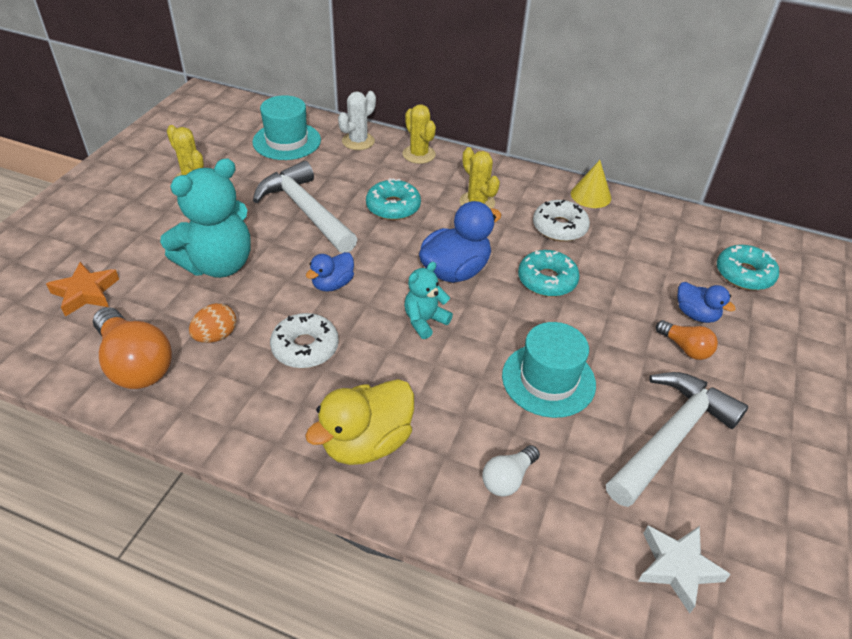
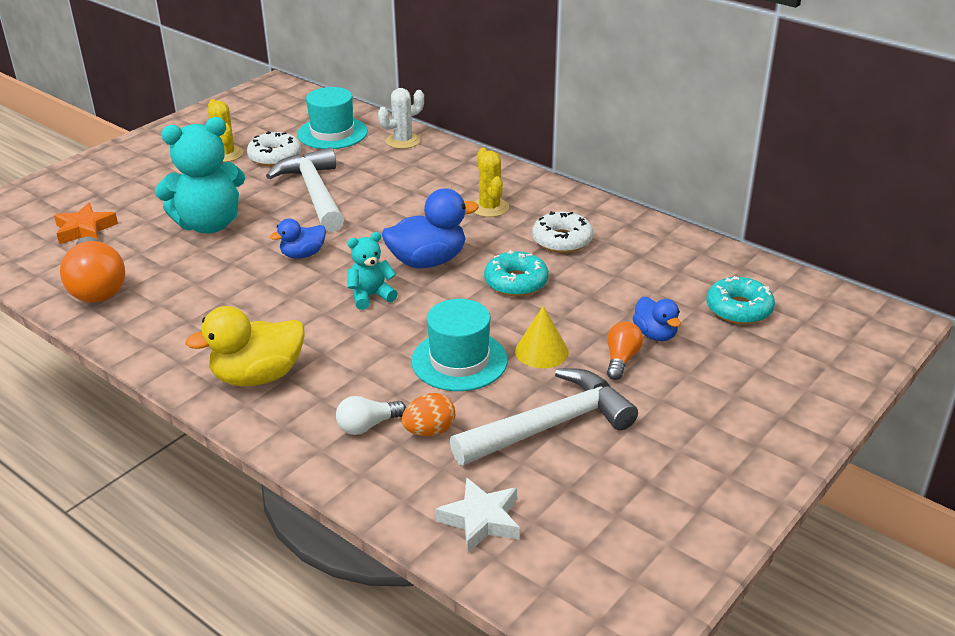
camera: 20 degrees right, 10 degrees down
(216, 336) = (175, 278): orange egg -> orange egg (429, 431)
(305, 347) = (247, 298): white donut -> white donut (275, 157)
(393, 207) = (401, 200): turquoise donut -> none
(419, 154) = (457, 159): yellow cactus -> none
(591, 195) = (617, 217): yellow cone -> yellow cone (541, 351)
(685, 348) = (621, 359): orange light bulb -> orange light bulb turned 135 degrees counterclockwise

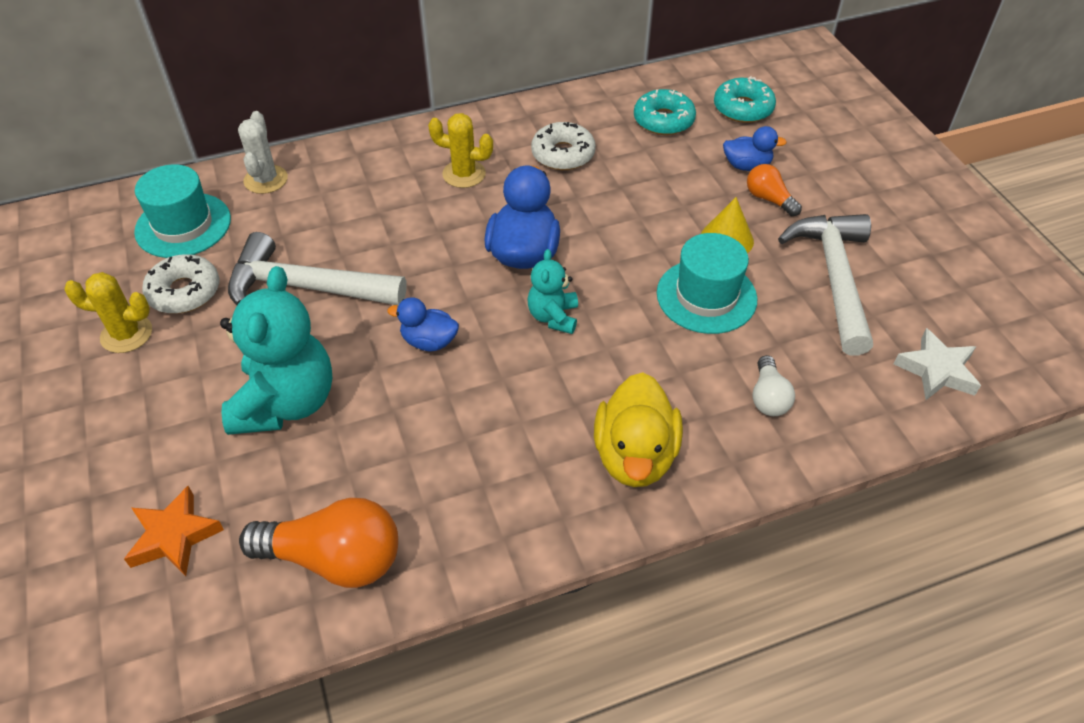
camera: 60 degrees left, 15 degrees up
(303, 255) = (429, 341): blue duck -> blue duck turned 105 degrees clockwise
(429, 431) = (800, 357): orange egg -> none
(516, 282) = (608, 210): turquoise donut -> turquoise donut (663, 120)

